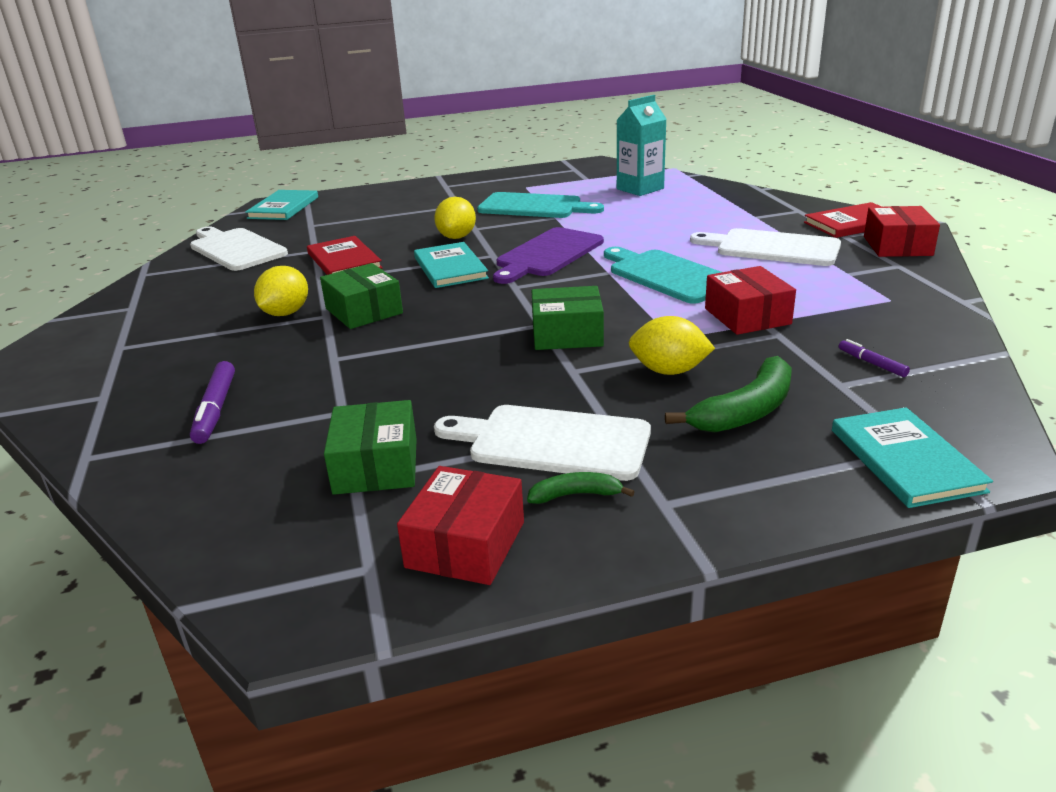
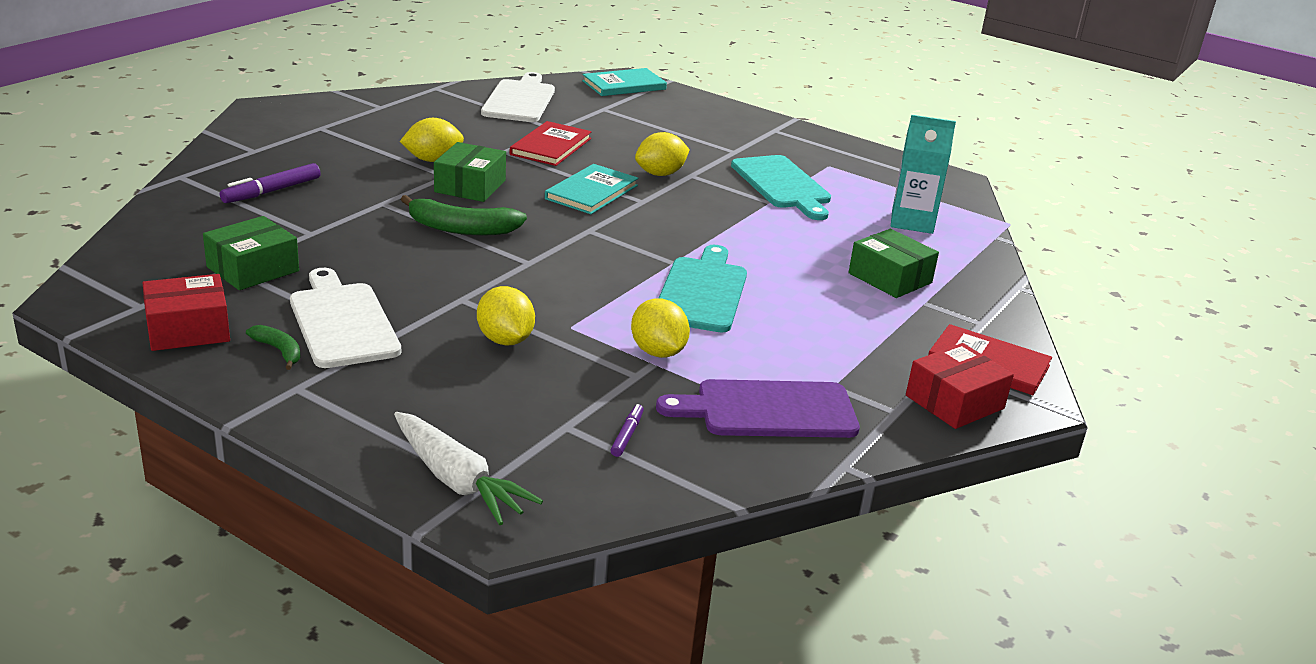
camera: 45 degrees right, 0 degrees up
(547, 254) = (675, 224): purple cutting board -> purple cutting board (768, 410)
(567, 334) = (523, 279): green box -> green box (890, 278)
(746, 411) = (470, 390): green banana -> green banana (462, 229)
(747, 316) = (658, 352): red box -> yellow lemon
(772, 248) = (846, 330): white cutting board -> none
(905, 460) = (457, 481): turquoise book -> white carrot

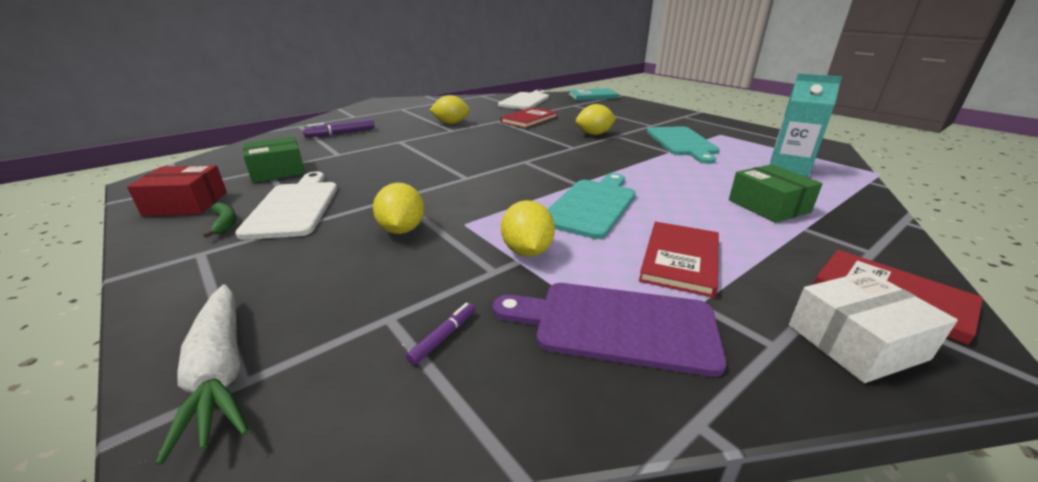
camera: 20 degrees right, 0 degrees up
(462, 229) = (437, 156): green banana -> none
(470, 186) = (462, 135): green box -> none
(591, 192) = (540, 141): turquoise book -> none
(810, 347) = (680, 260): none -> red book
(954, 402) = (856, 342): red box -> white box

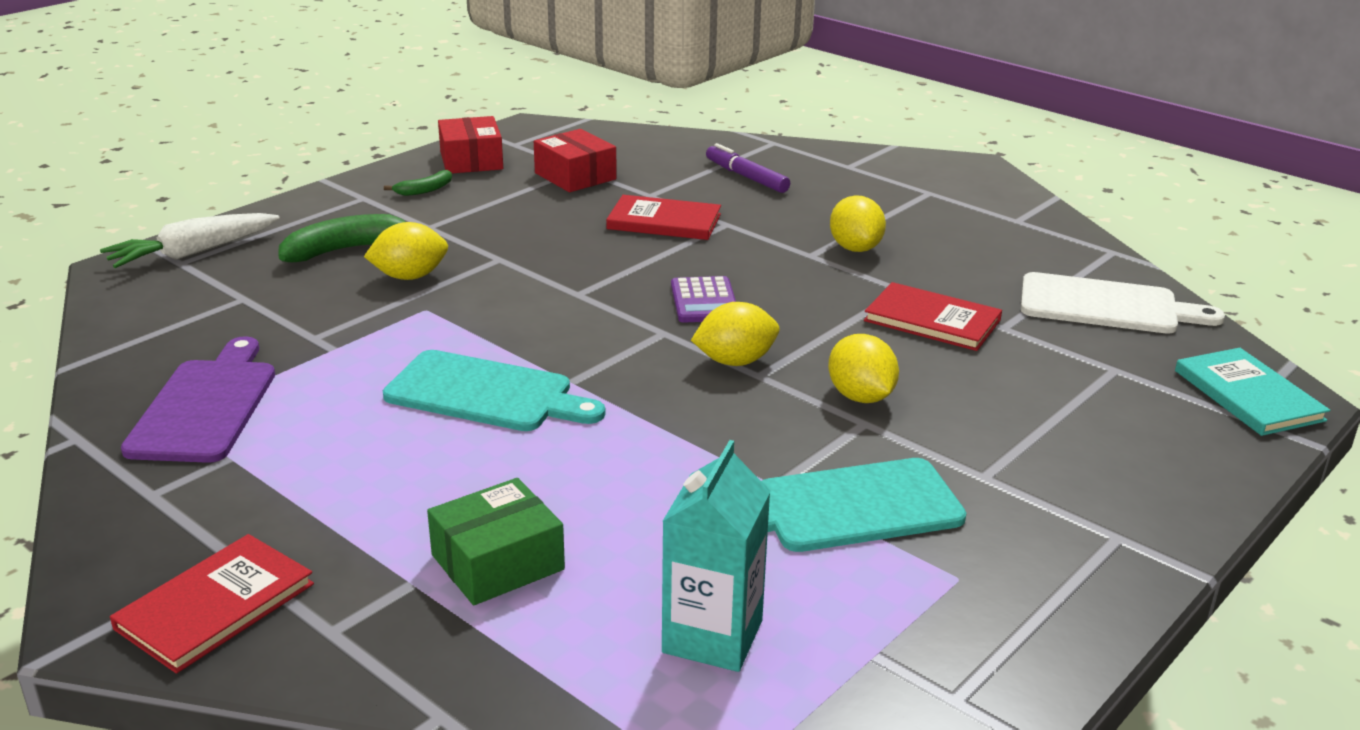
camera: 80 degrees right, 0 degrees up
(278, 171) = (575, 176): green box -> red box
(294, 207) = (467, 210): white cutting board -> none
(320, 259) = (347, 250): none -> green banana
(443, 337) = (210, 325): purple marker -> none
(492, 151) = (704, 301): none -> purple calculator
(527, 251) = (355, 353): yellow lemon -> yellow lemon (735, 361)
(680, 260) = (324, 454): red book -> red book (664, 222)
(856, 342) = (141, 548): white box -> none

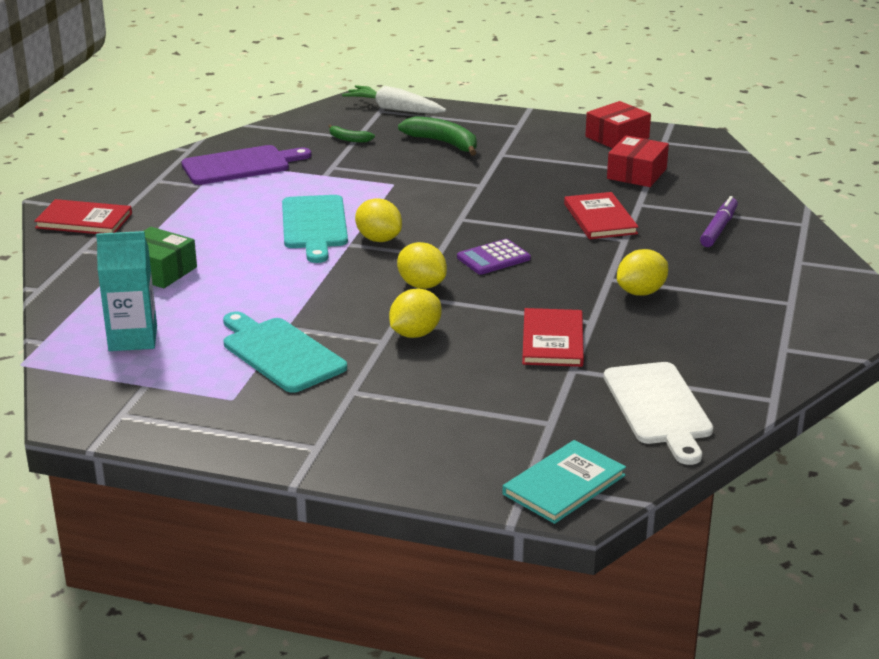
camera: 65 degrees right, 0 degrees up
(410, 276) = (429, 168): yellow lemon -> yellow lemon (379, 239)
(425, 190) = (552, 138): green banana -> green banana (349, 139)

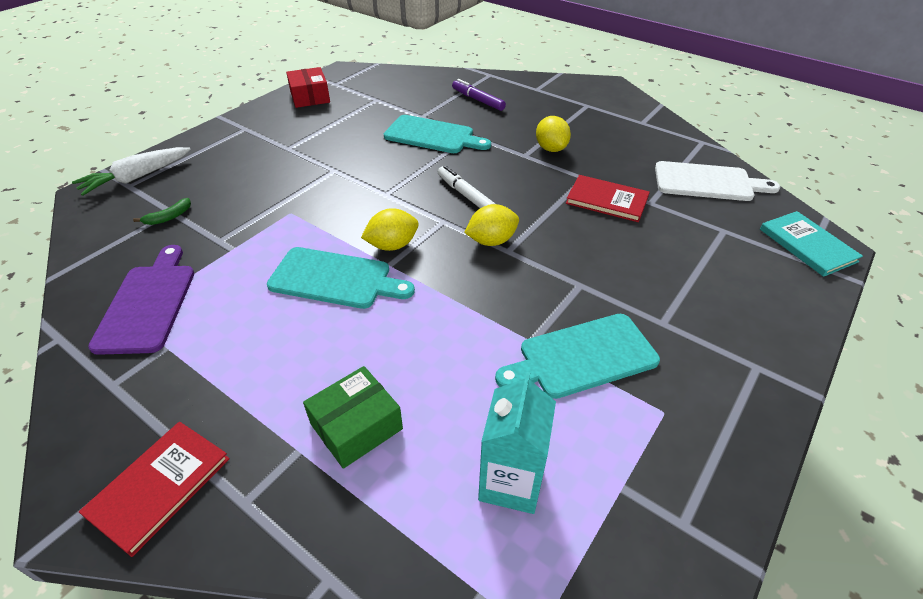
camera: 70 degrees left, 15 degrees up
(415, 334) = (574, 264): yellow lemon -> none
(443, 143) = (236, 169): green banana -> none
(493, 258) = (465, 195): purple calculator -> white marker
(600, 219) = (433, 136): red book -> turquoise cutting board
(636, 174) = (375, 105): red box -> none

